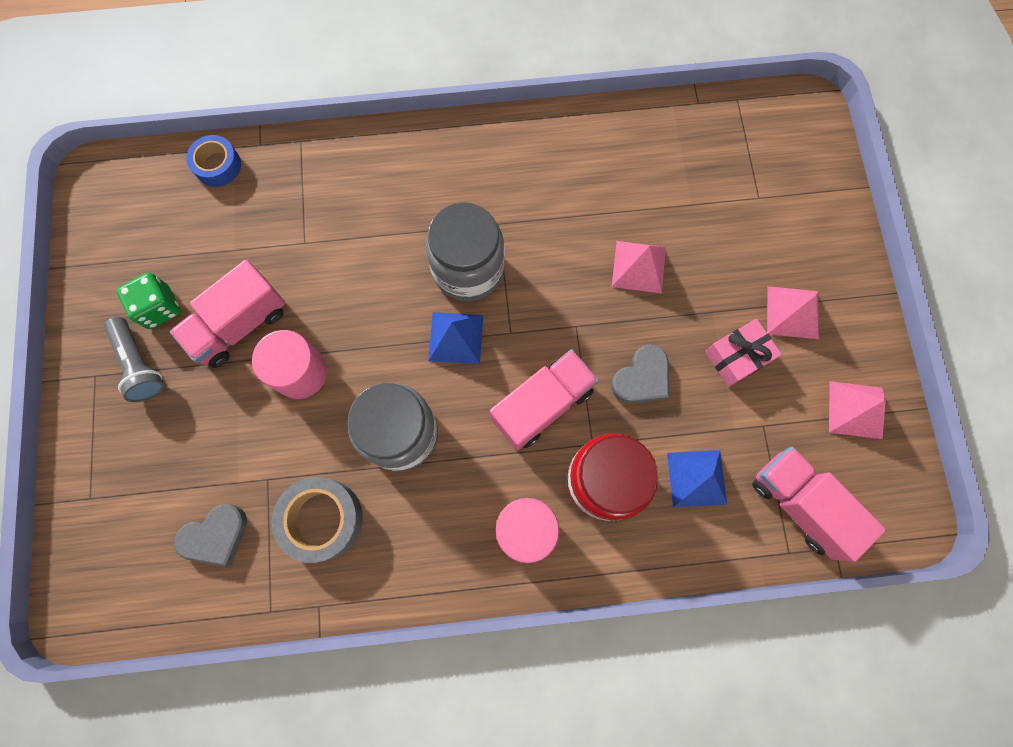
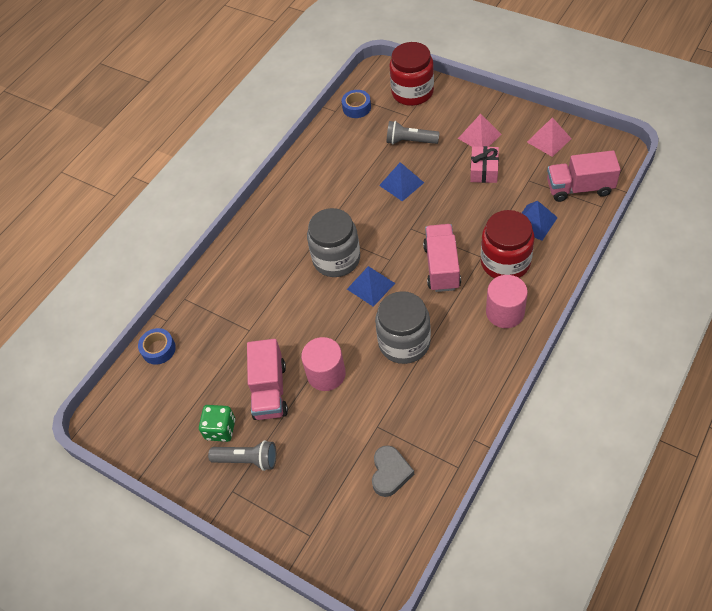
camera: 45 degrees left, 20 degrees down
(322, 519) = (423, 409): grey tape -> none
(639, 267) = (401, 184): pink pyramid -> blue pyramid
(641, 378) = (463, 216): grey heart -> none
(717, 229) = (410, 141): none -> grey flashlight
(723, 125) = (356, 108): none -> blue tape
(804, 175) = (412, 92): none -> red jar

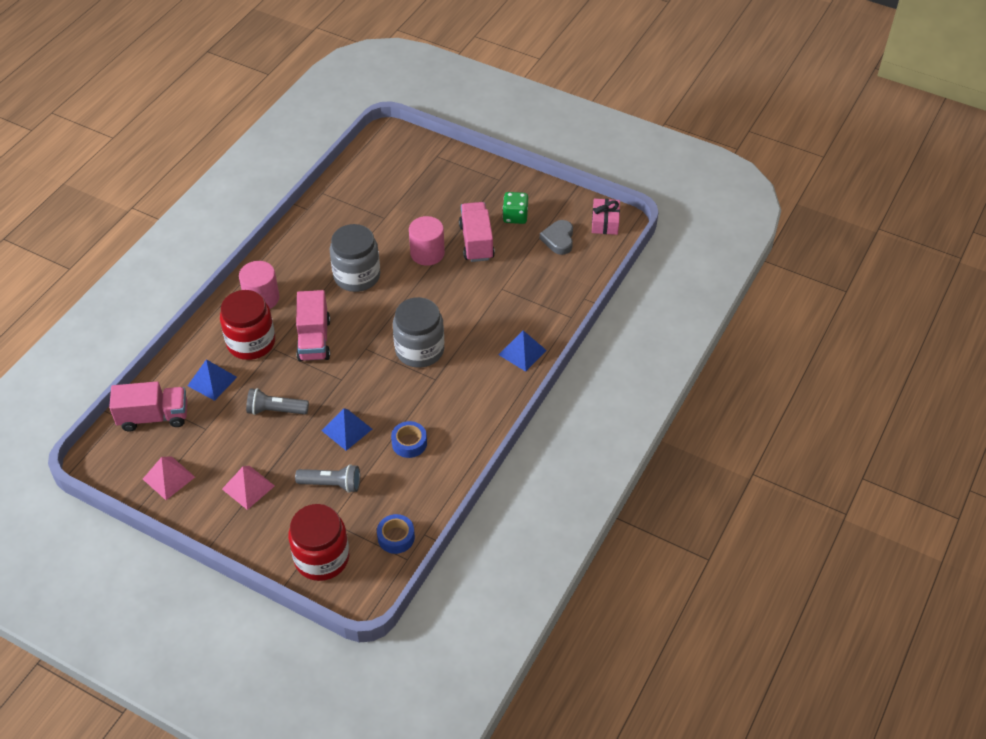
camera: 170 degrees right, 5 degrees down
(158, 349) = (585, 274): blue tape -> blue tape (409, 443)
(247, 460) = (489, 197): grey flashlight -> grey flashlight (275, 410)
(370, 286) = (385, 324): blue pyramid -> blue pyramid (522, 352)
(390, 473) = (375, 189): grey heart -> grey heart (558, 239)
(484, 170) = (252, 442): pink gift -> pink gift (605, 222)

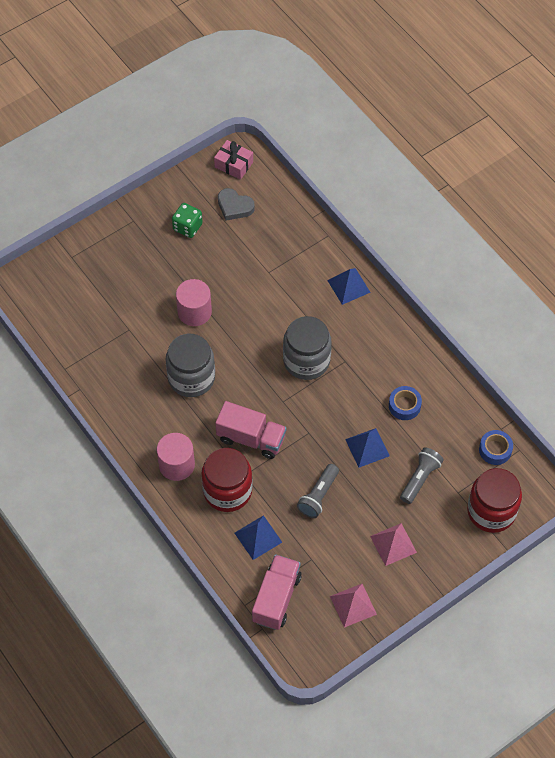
camera: 65 degrees left, 10 degrees up
(476, 242) = (202, 269): pink truck -> none

